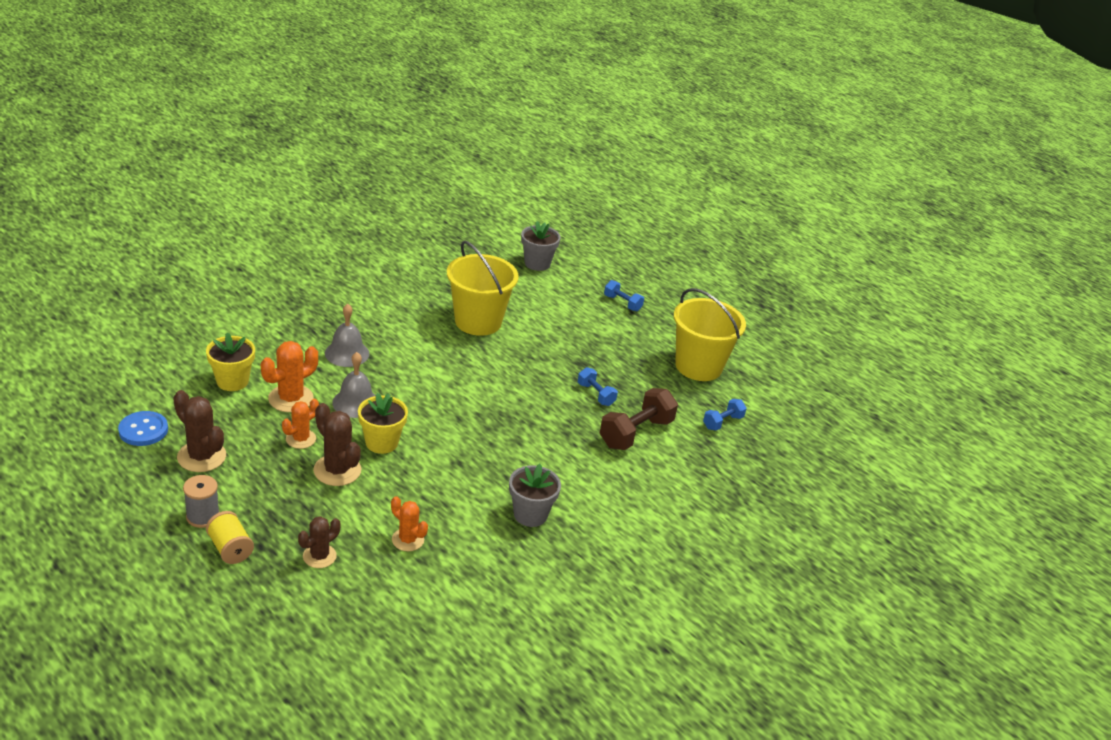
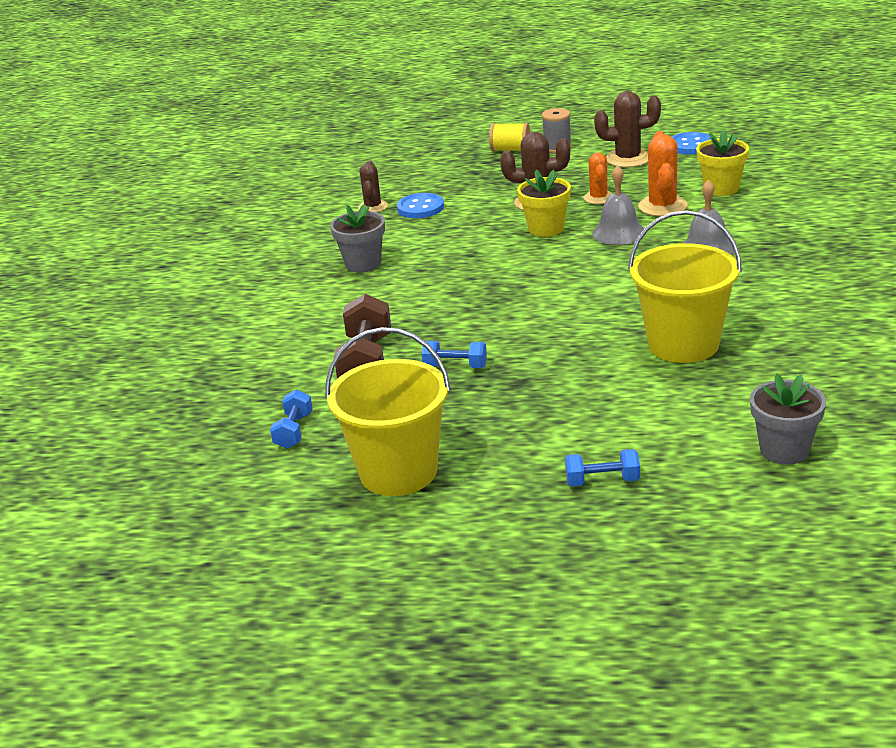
camera: 145 degrees right, 5 degrees down
(319, 556) = (456, 175): brown cactus -> brown cactus (373, 207)
(408, 540) = (420, 208): orange cactus -> blue button

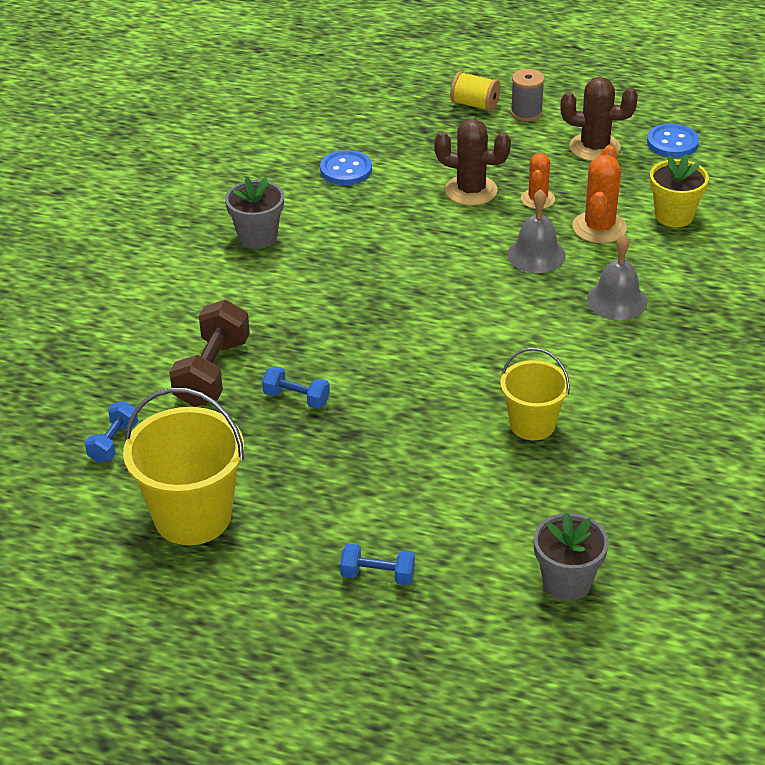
camera: 10 degrees right, 10 degrees up
(373, 207) = (297, 157): brown cactus -> none
(546, 229) = (463, 231): yellow flower pot -> none
(683, 344) = (532, 424): yellow bucket -> yellow bucket, size x0.62

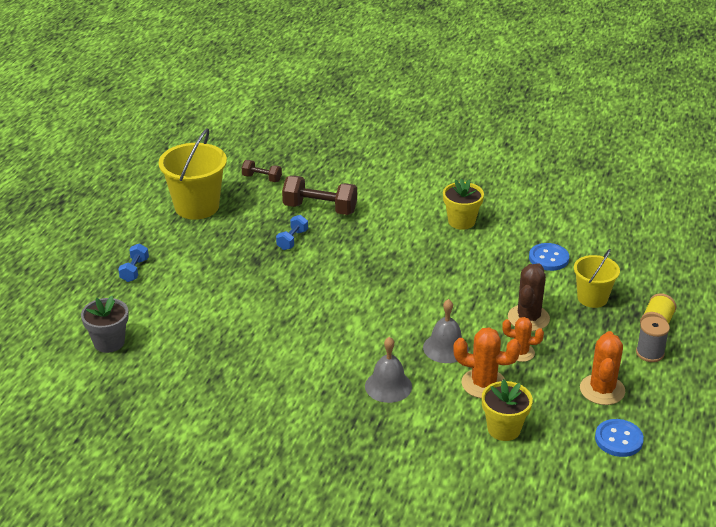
camera: 90 degrees right, 5 degrees down
(113, 442) = (262, 178): blue dumbbell -> brown dumbbell
(257, 237) = (461, 221): grey flower pot -> yellow flower pot
(532, 424) = (254, 336): yellow bucket -> yellow bucket (592, 298)
(594, 147) = (602, 390): brown cactus -> orange cactus

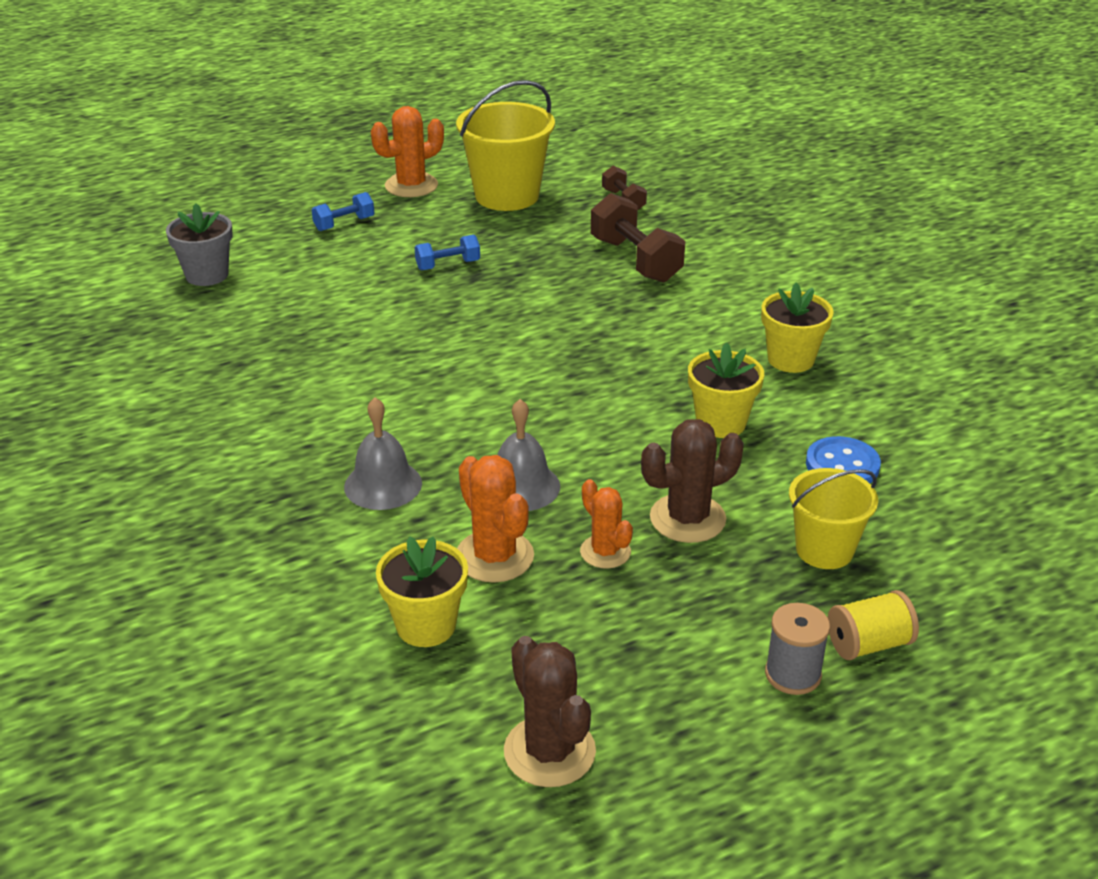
camera: 45 degrees right, 0 degrees up
(292, 240) = (549, 275): blue dumbbell -> blue dumbbell (448, 265)
(478, 268) = (721, 423): none -> yellow flower pot
(602, 390) = (637, 672): orange cactus -> orange cactus (411, 186)
(618, 439) = (549, 751): blue button -> brown cactus

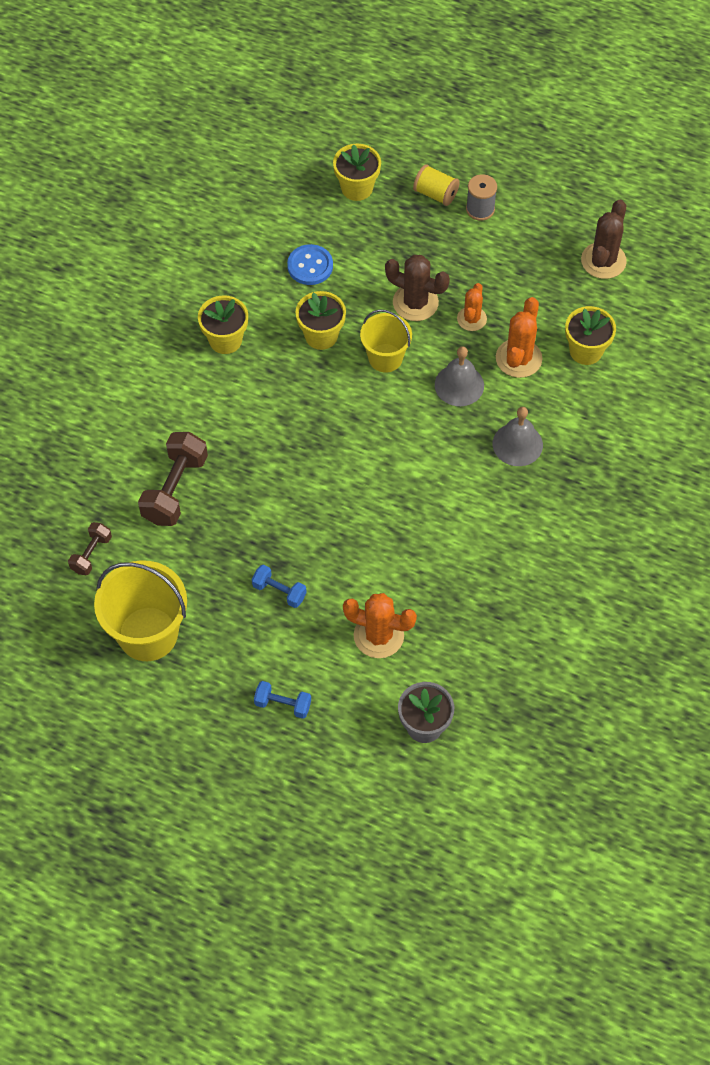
camera: 130 degrees left, 25 degrees up
(411, 186) = (187, 711): orange cactus -> orange cactus (378, 635)
(824, 550) = (386, 239): yellow bucket -> yellow bucket (385, 358)
(950, 572) = (357, 188): none -> yellow flower pot

